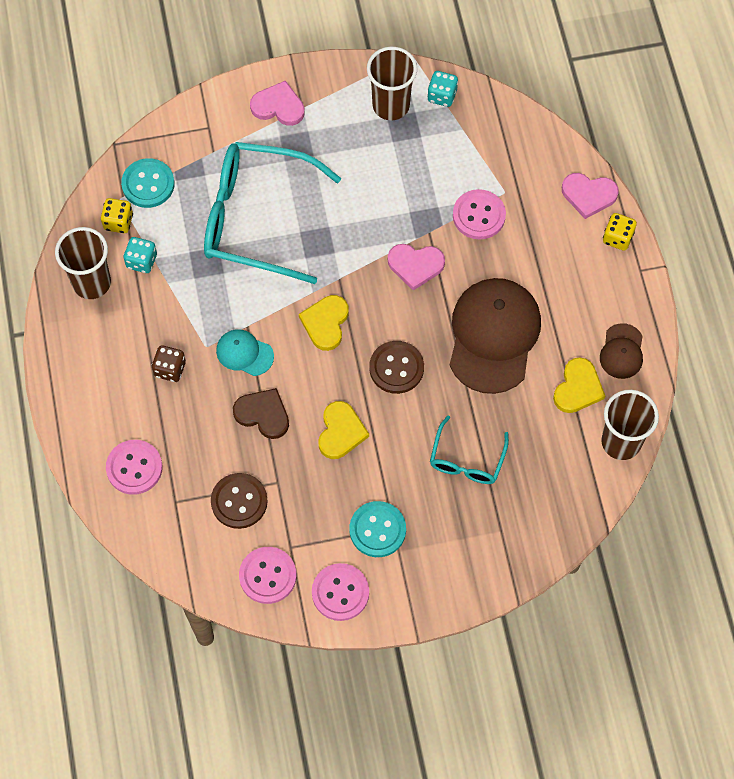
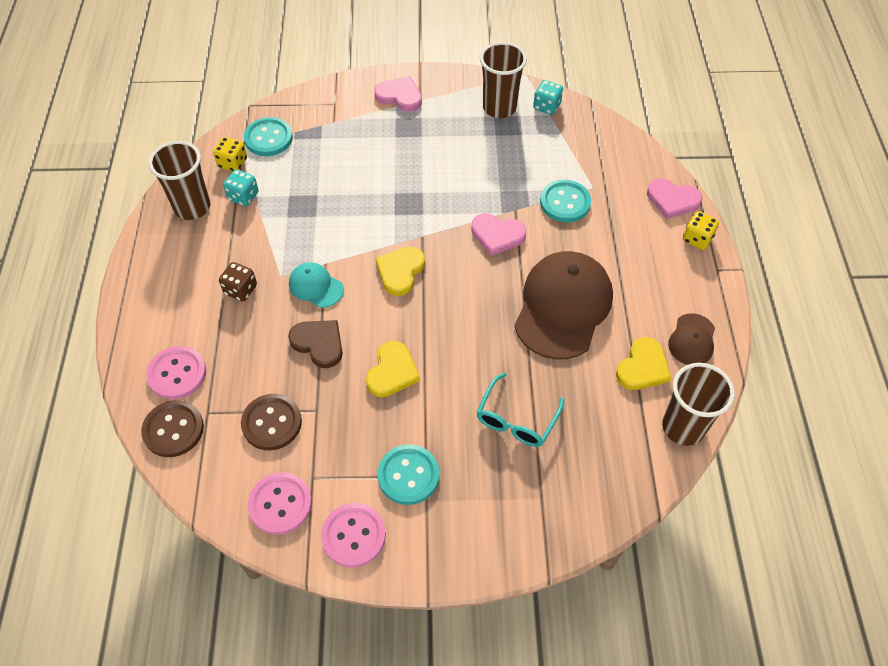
camera: 10 degrees right, 10 degrees down
(256, 218) = (357, 177): turquoise glasses -> none
(396, 368) = (461, 321): brown button -> brown button (173, 429)
(479, 215) = (565, 202): pink button -> turquoise button

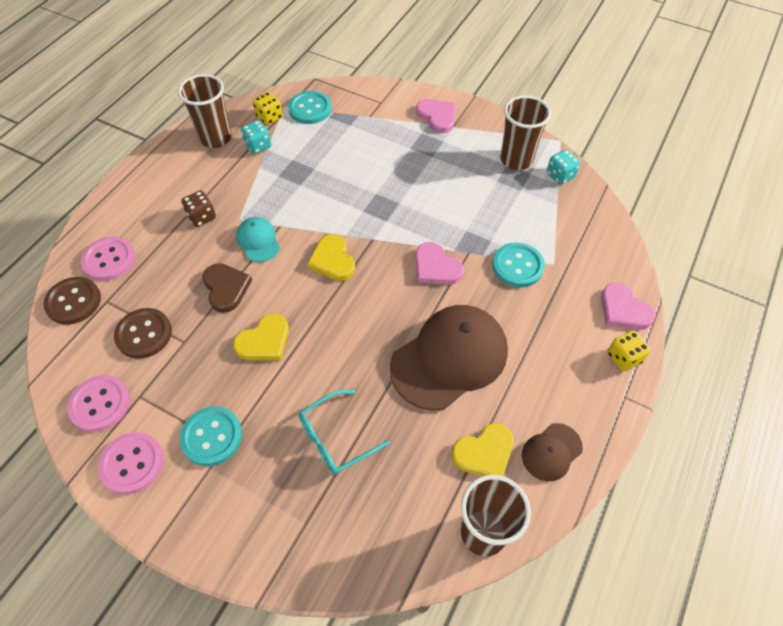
camera: 30 degrees right, 0 degrees up
(400, 272) = (332, 260): yellow heart -> yellow heart turned 75 degrees counterclockwise

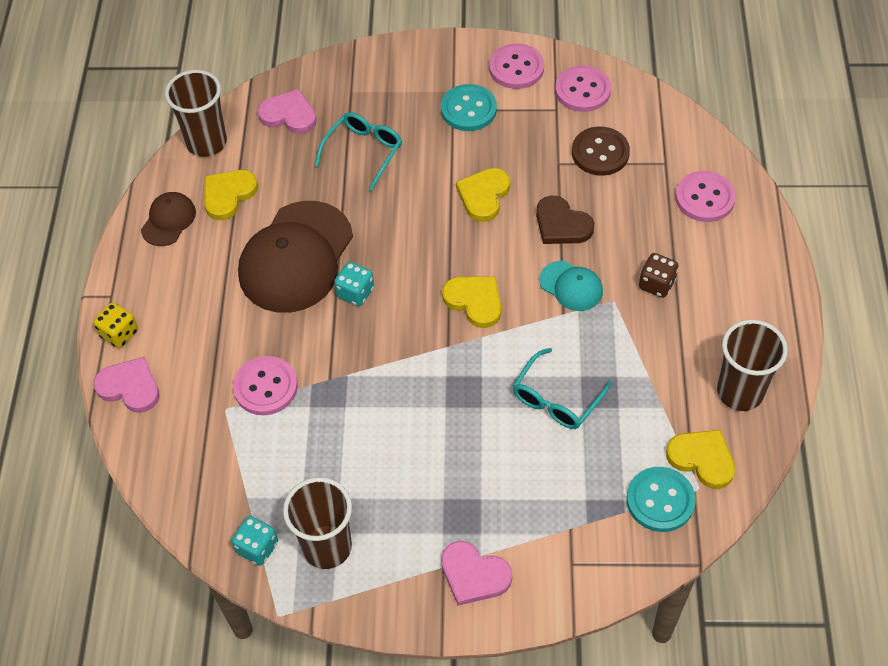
camera: 155 degrees right, 0 degrees up
(73, 302) = (694, 149): brown button -> none
(258, 146) = (677, 406): turquoise dice -> turquoise dice (355, 293)
(269, 117) = (702, 459): yellow dice -> yellow heart
(325, 178) = (556, 399): none -> turquoise glasses
(436, 267) = (357, 344): pink heart -> pink heart (289, 115)
(517, 266) = (265, 387): turquoise button -> pink button

